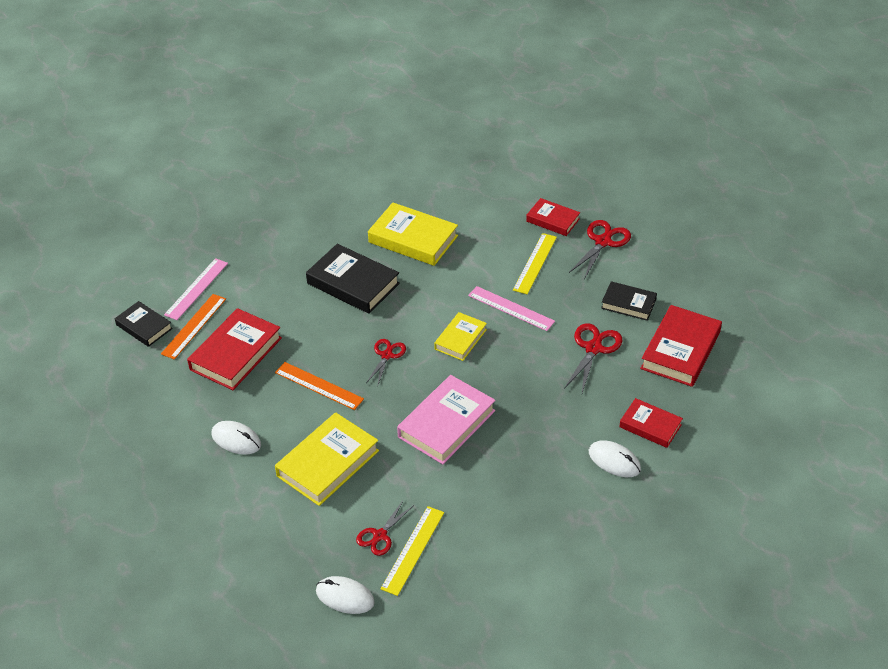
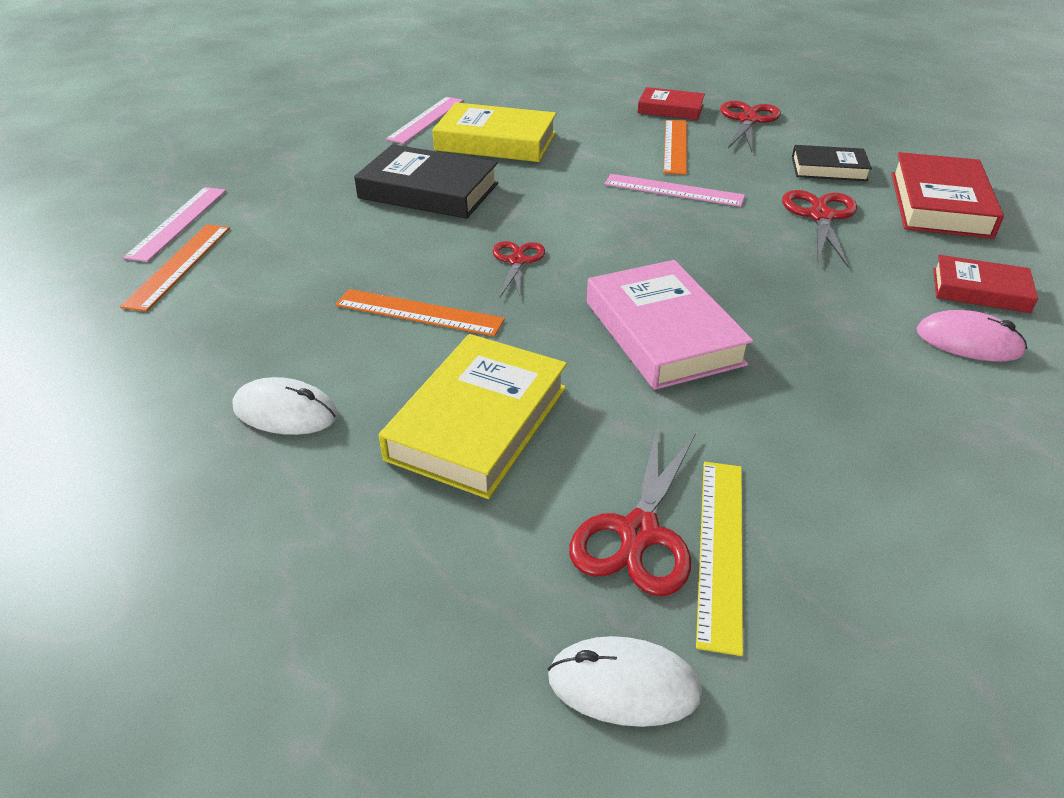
camera: 15 degrees left, 5 degrees down
(144, 327) = (88, 277): black book -> none
(236, 354) = (259, 290): red book -> none
(373, 206) = (426, 119): none -> pink ruler
(380, 535) = (639, 533): red scissors -> red scissors, size x1.50
(446, 424) = (662, 333): pink book -> pink book turned 45 degrees counterclockwise
(460, 339) = (621, 229): yellow book -> none
(535, 263) = (675, 146): yellow ruler -> orange ruler
(614, 461) = (968, 342): white mouse -> pink mouse

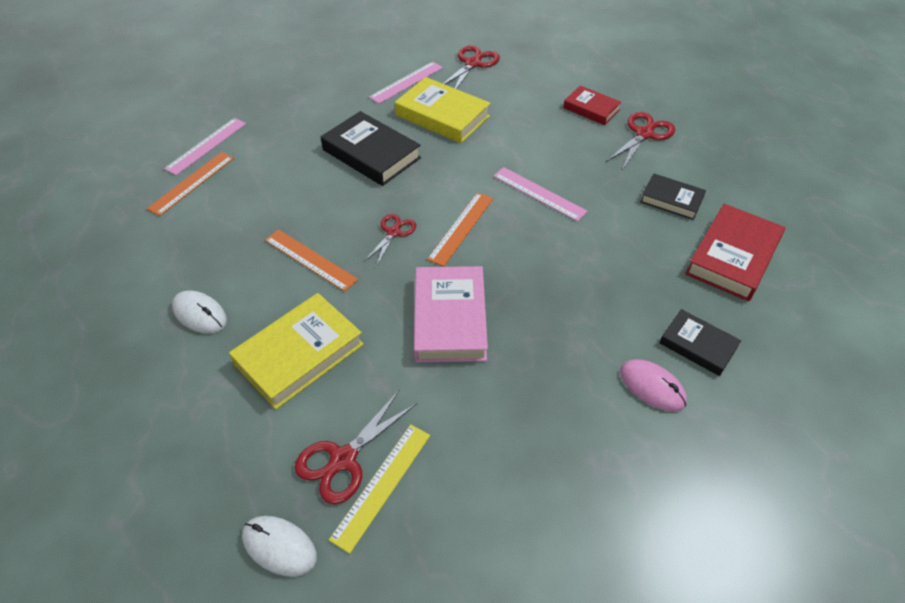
camera: 20 degrees right, 10 degrees up
(675, 146) = (569, 149): orange ruler -> orange ruler (461, 228)
(820, 216) = (630, 245): red scissors -> red scissors (472, 63)
(980, 290) = (697, 345): red book -> black book

